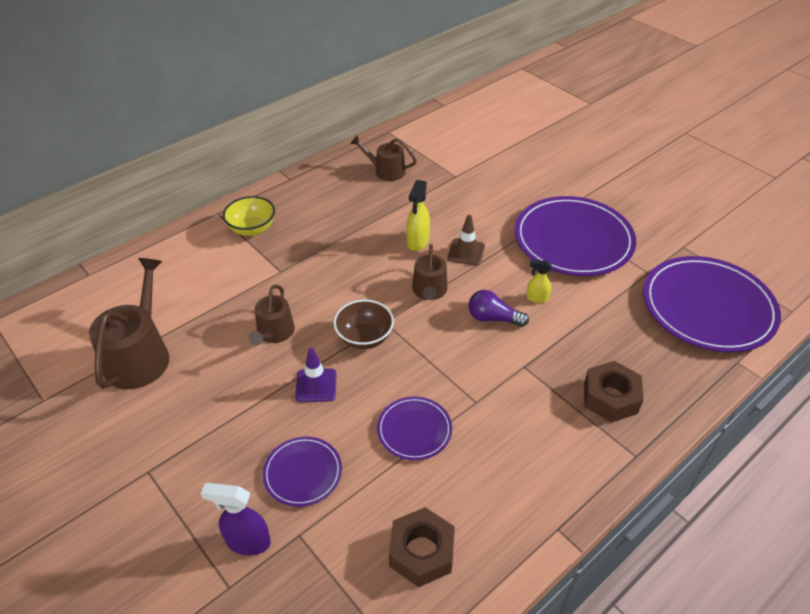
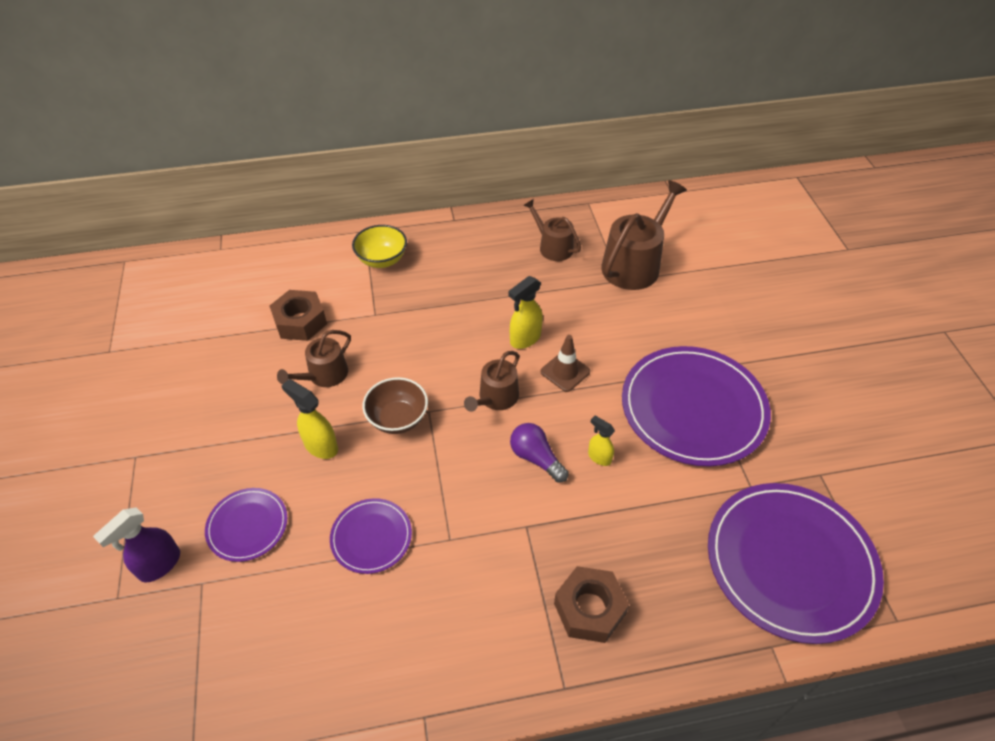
camera: 30 degrees right, 5 degrees up
(140, 355) = (204, 345): brown watering can -> brown watering can (634, 264)
(247, 542) = (159, 565): purple spray bottle -> purple spray bottle turned 90 degrees counterclockwise
(316, 385) = (320, 446): purple traffic cone -> yellow spray bottle
(421, 552) = (286, 662): brown nut -> brown nut (300, 321)

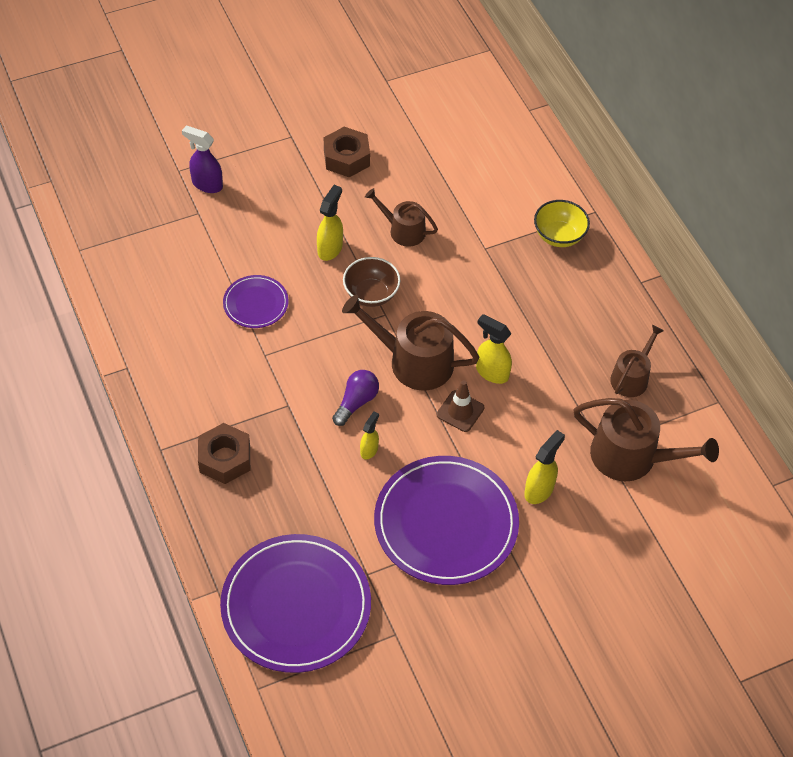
camera: 75 degrees right, 5 degrees up
(247, 526) = (248, 224): purple plate -> none
(300, 321) = (458, 196): brown nut -> brown nut (346, 158)
(495, 398) = (413, 361): brown watering can -> brown watering can, size x1.67
(662, 331) = (539, 490): none -> yellow spray bottle

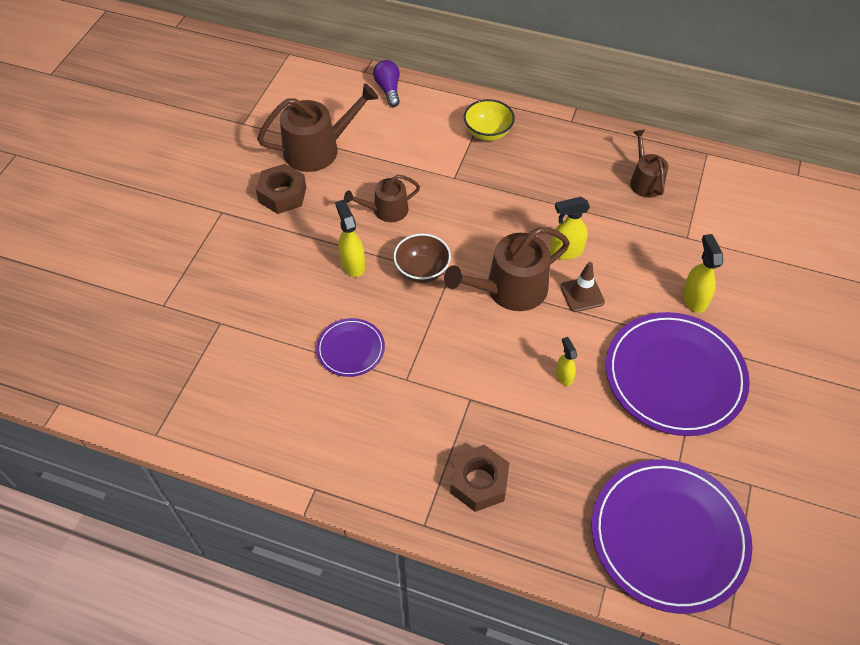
camera: 45 degrees left, 0 degrees up
(206, 184) = (199, 297): purple spray bottle -> none
(356, 402) = (511, 352): purple light bulb -> purple light bulb (388, 89)
(632, 457) = (711, 228): brown watering can -> brown watering can (318, 149)

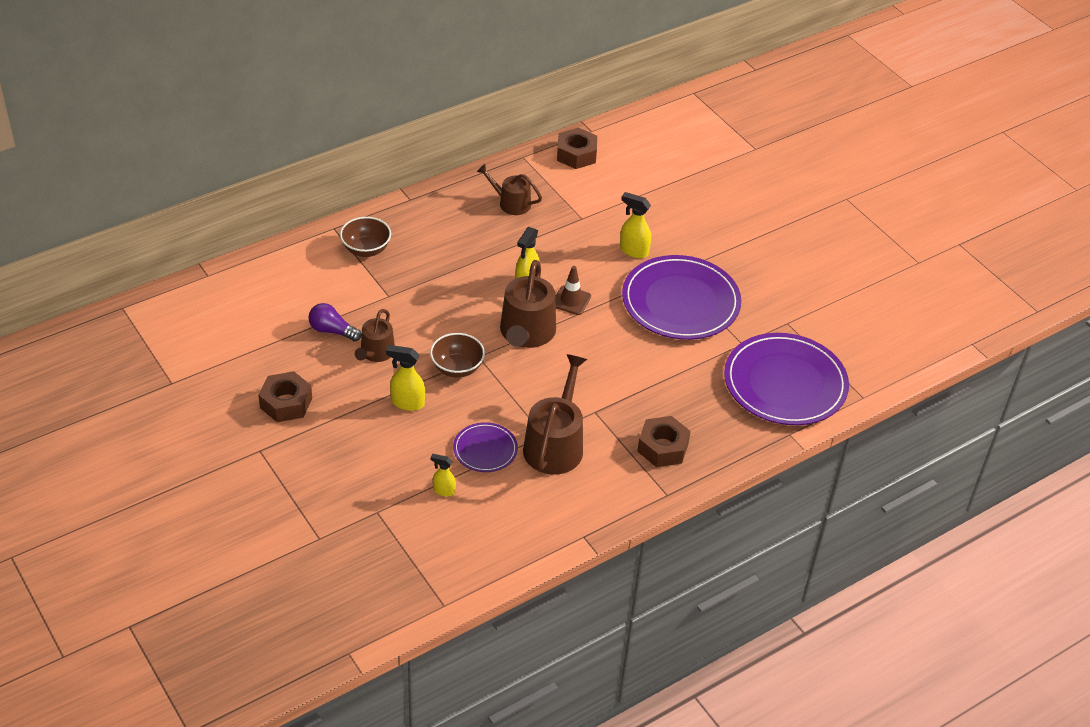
camera: 55 degrees left, 10 degrees down
(318, 149) = (262, 354): brown watering can -> brown watering can (555, 444)
(388, 89) = (247, 274): purple light bulb -> purple light bulb (332, 331)
(488, 133) = (366, 249): yellow bowl -> brown bowl
(564, 376) = (626, 353): yellow spray bottle -> yellow spray bottle (443, 490)
(756, 184) = (576, 154): none -> brown nut

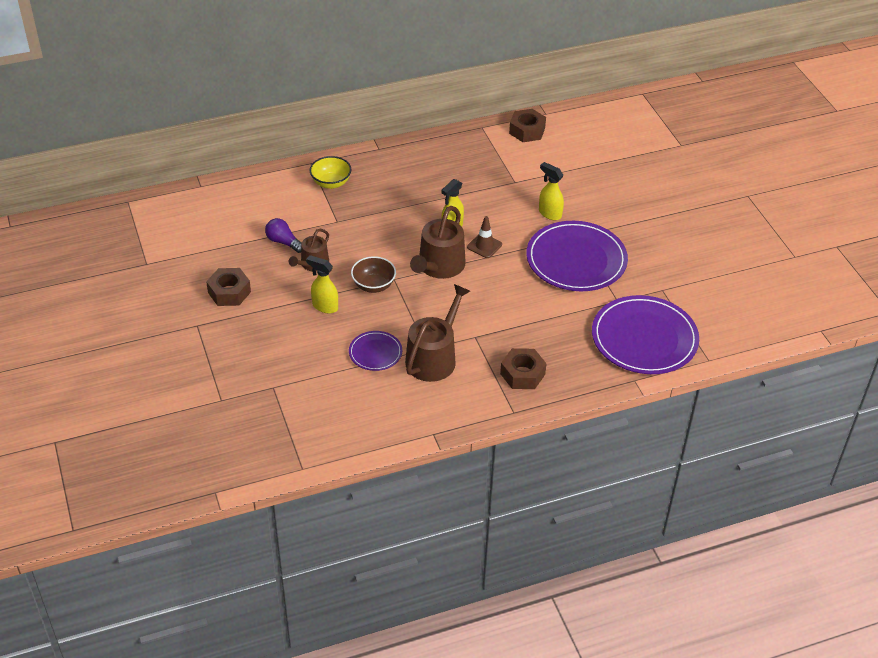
camera: 15 degrees right, 0 degrees up
(366, 249) = (331, 183): brown bowl -> yellow bowl
(443, 490) = (331, 379): yellow spray bottle -> none
(511, 203) = (460, 162): brown watering can -> none

